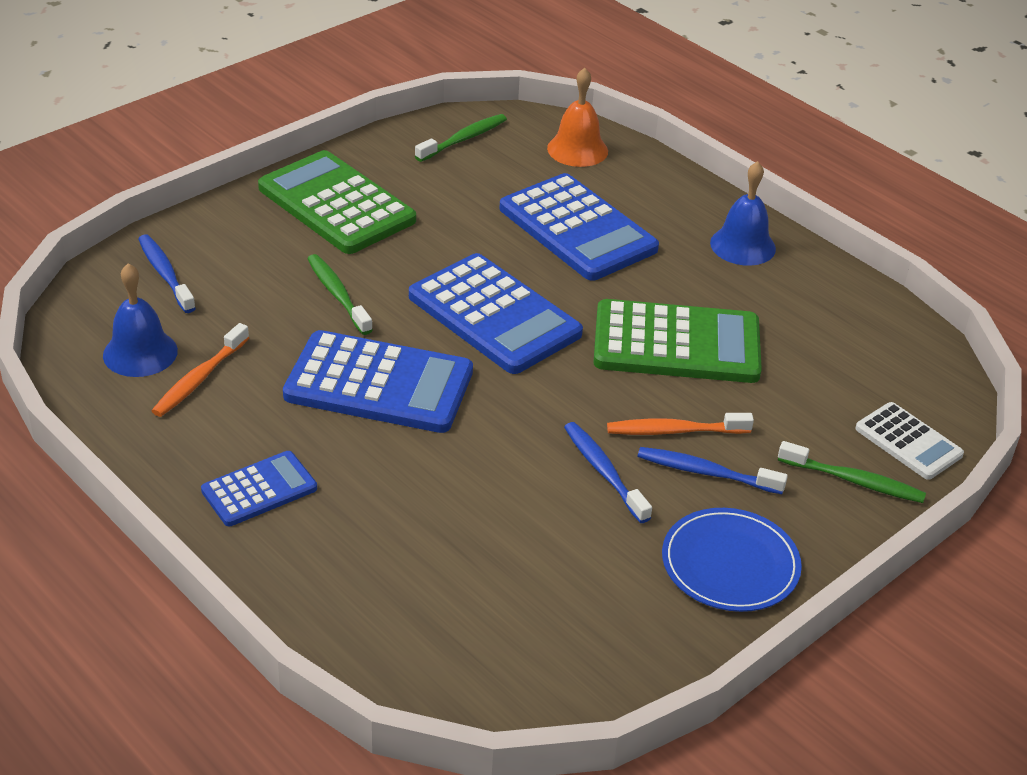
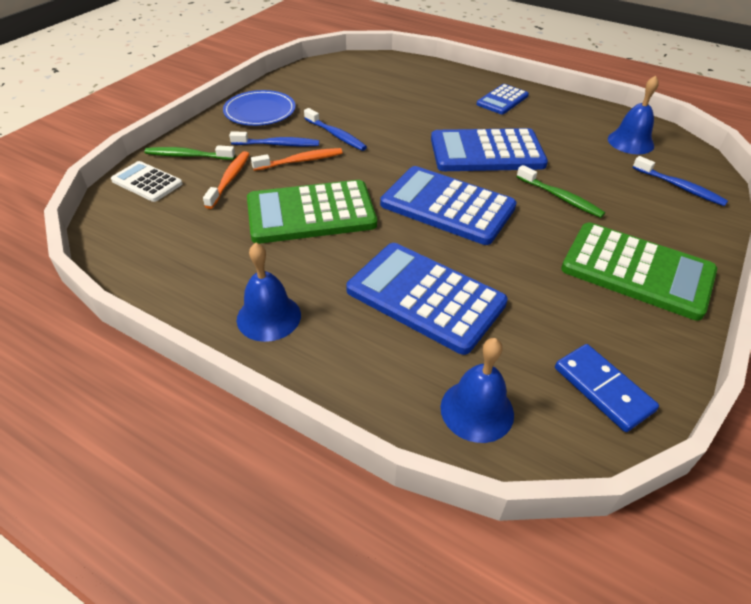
camera: 165 degrees right, 5 degrees up
(199, 379) = (584, 136): orange toothbrush -> orange toothbrush (229, 179)
(463, 139) = (603, 389): green toothbrush -> blue domino
(577, 149) = (477, 410): orange bell -> blue bell

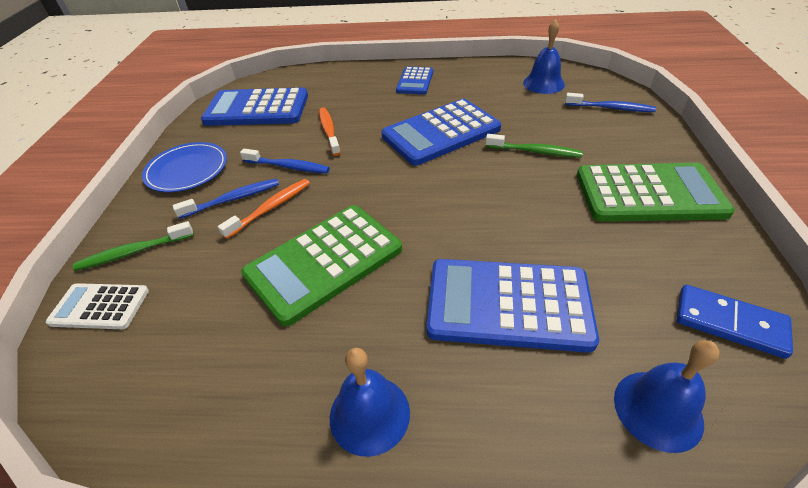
camera: 25 degrees left, 0 degrees up
(229, 179) = (204, 261): orange toothbrush -> orange toothbrush (329, 131)
(447, 206) = (450, 198): blue calculator -> blue calculator (257, 109)

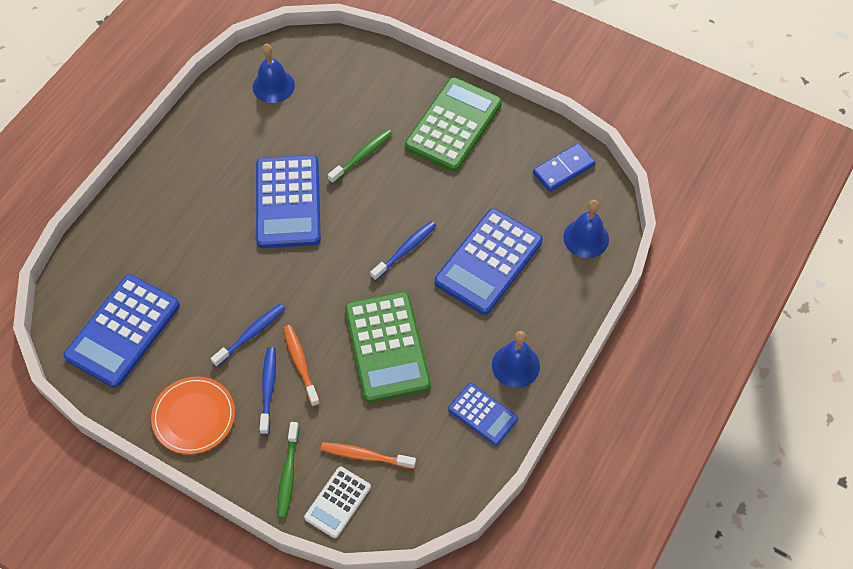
camera: 65 degrees left, 15 degrees up
(187, 170) = (194, 416): blue plate -> orange plate
(329, 131) = (217, 284): orange toothbrush -> orange toothbrush (365, 456)
(415, 81) = (183, 177): blue calculator -> blue calculator (482, 414)
(611, 108) = (347, 70): blue toothbrush -> blue toothbrush (405, 250)

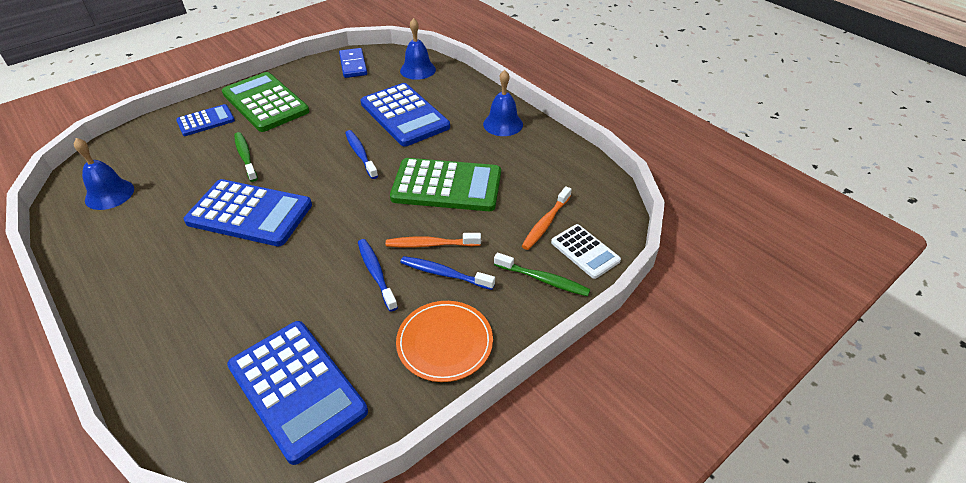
camera: 70 degrees left, 15 degrees down
(482, 414) = (537, 149): blue calculator -> blue calculator (206, 121)

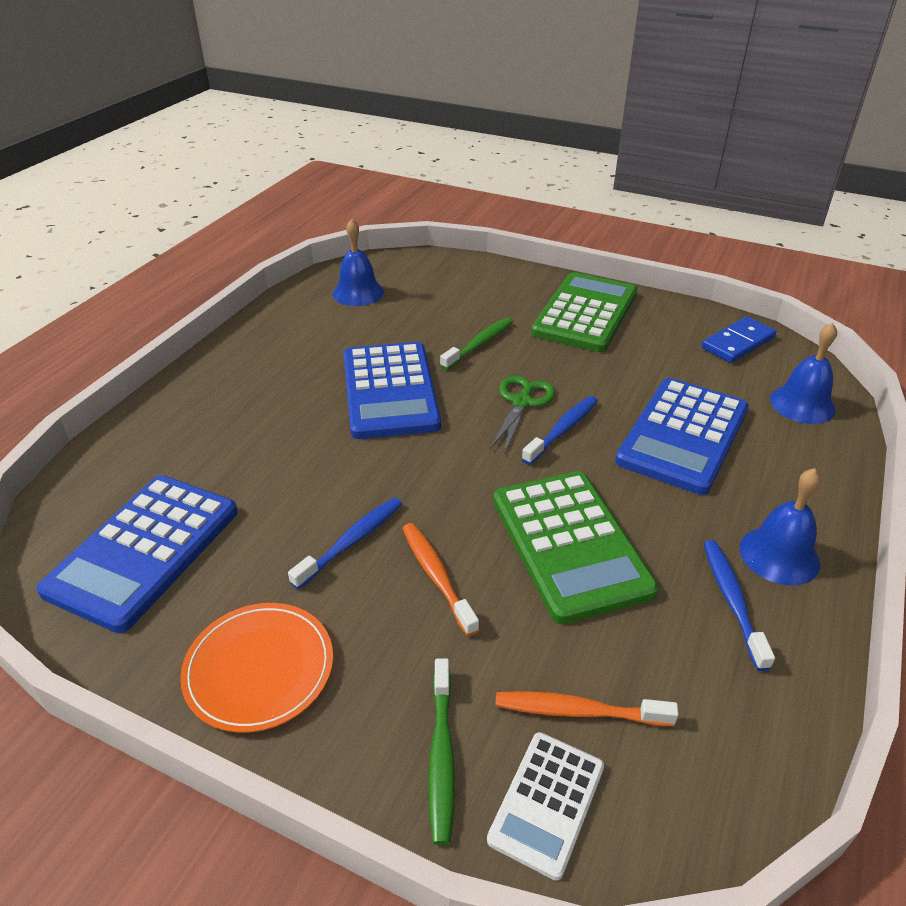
camera: 65 degrees right, 5 degrees down
(206, 121) = (514, 291): blue calculator -> none
(321, 160) = (522, 402): none -> green scissors
(444, 274) = (387, 615): blue toothbrush -> blue toothbrush (732, 600)

